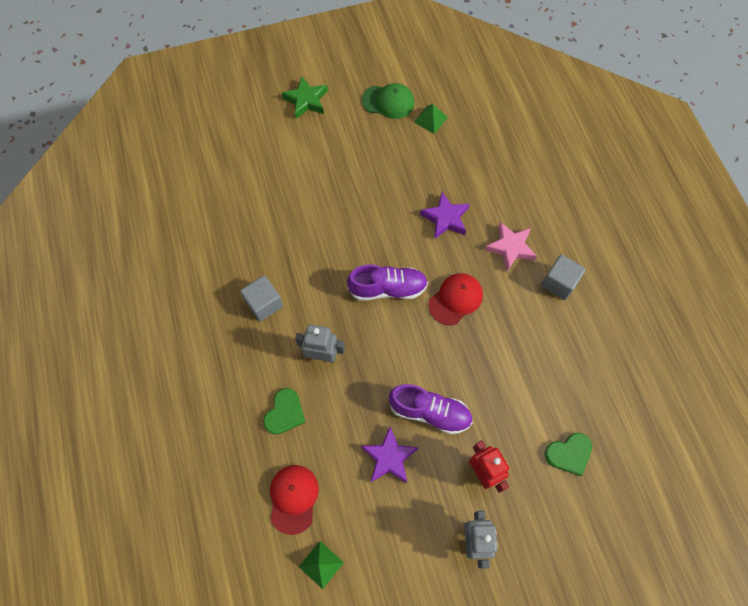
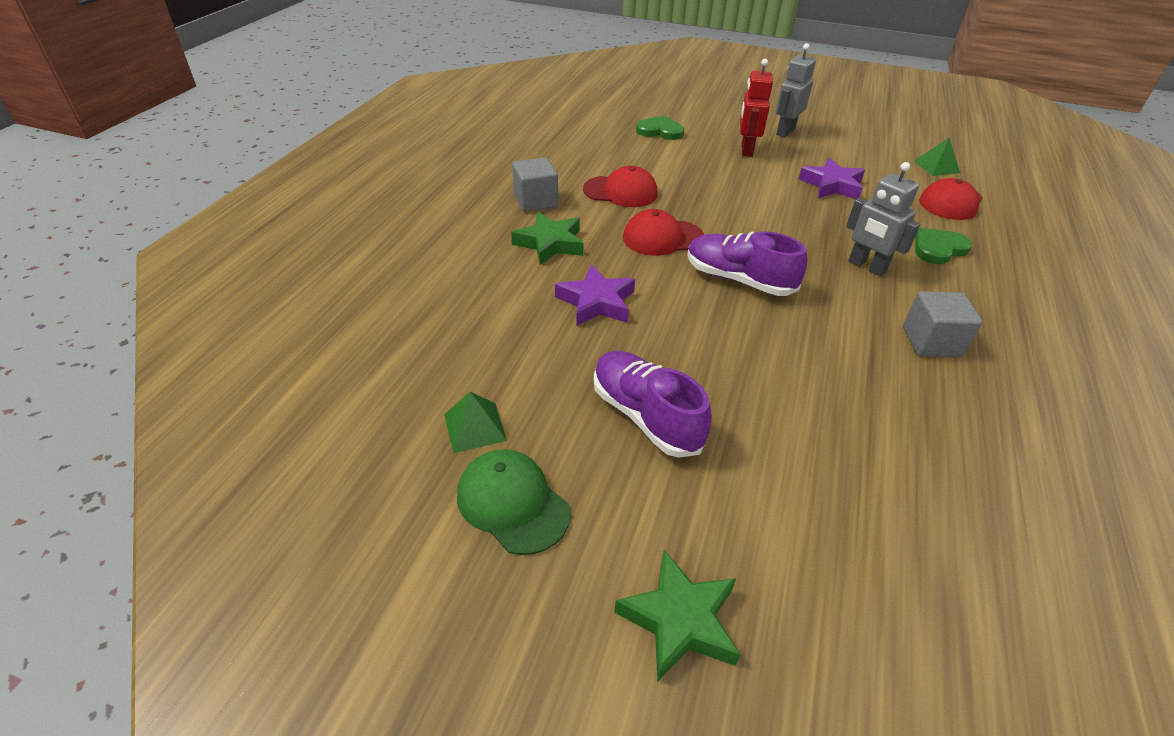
camera: 145 degrees left, 25 degrees down
(429, 412) = (767, 190): purple shoe -> purple shoe (646, 416)
(510, 248) = (550, 243): pink star -> green star
(520, 333) = (620, 192): none -> red cap

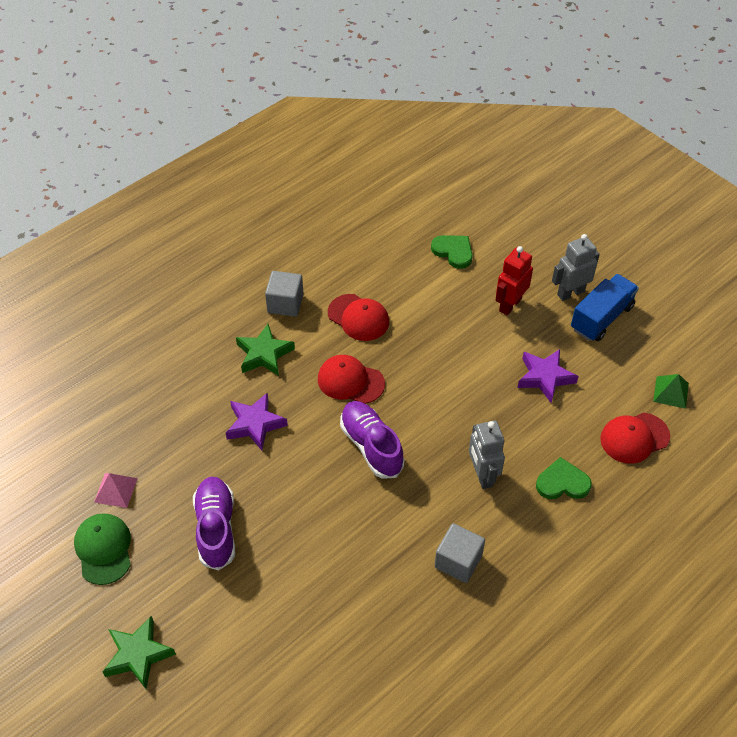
camera: 30 degrees right, 10 degrees up
(475, 427) = (116, 490): green pyramid -> pink pyramid
(827, 139) = (601, 318): none -> blue truck

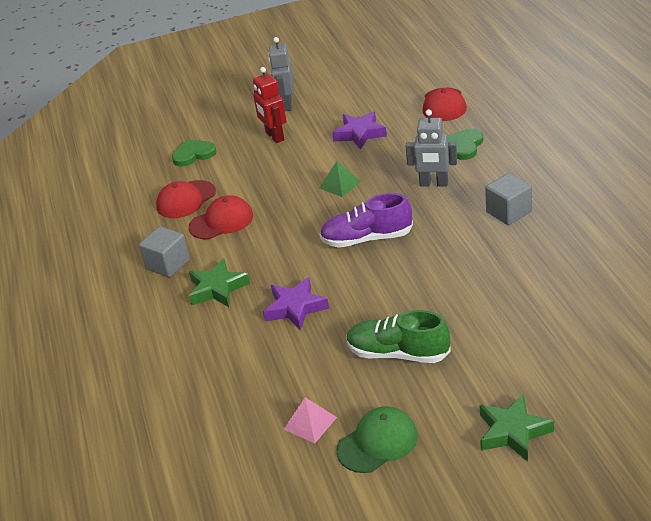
camera: 60 degrees left, 15 degrees down
(103, 549) = (377, 442): green cap -> green cap turned 135 degrees clockwise
(216, 528) = (398, 353): purple shoe -> green shoe
(350, 381) = (289, 239): red cap -> red cap (186, 200)
(601, 318) = (322, 96): blue truck -> none
(671, 392) = (413, 80): green pyramid -> green pyramid (340, 185)

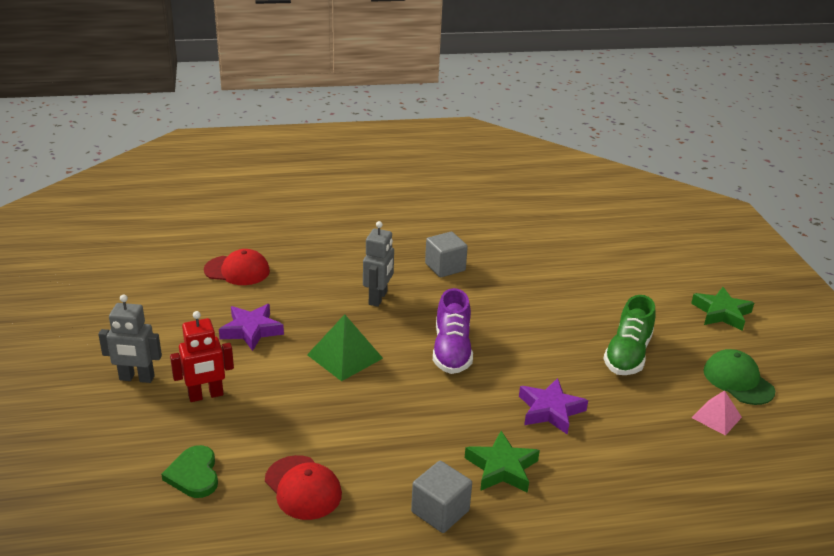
camera: 90 degrees left, 5 degrees down
(221, 221) = (369, 456): red cap -> none
(340, 185) = (344, 356): green pyramid -> green pyramid, size x1.57
(464, 146) = (323, 271): green heart -> none

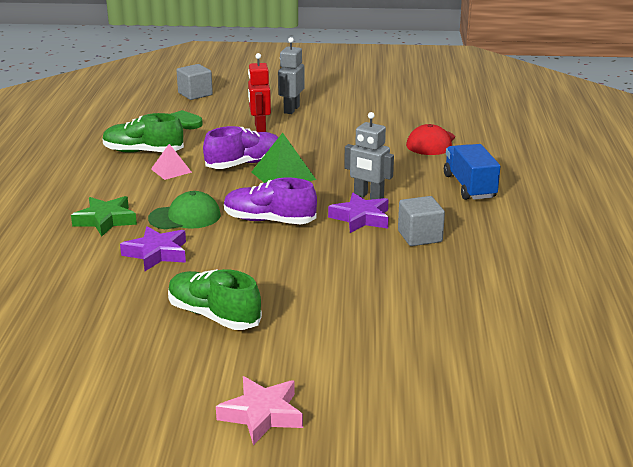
camera: 105 degrees right, 5 degrees down
(251, 330) = (335, 144): purple star -> purple star (361, 218)
(303, 488) = (143, 152): red cap -> green shoe
(320, 389) = (244, 164): none -> purple shoe
(338, 247) = (469, 186): none -> blue truck
(440, 511) = (83, 192): grey cube -> grey cube (195, 94)
(716, 417) = (82, 345): pink pyramid -> pink pyramid (171, 170)
(721, 313) = (262, 415): green star -> pink star
(738, 380) = (126, 380): green cap -> green cap (185, 217)

